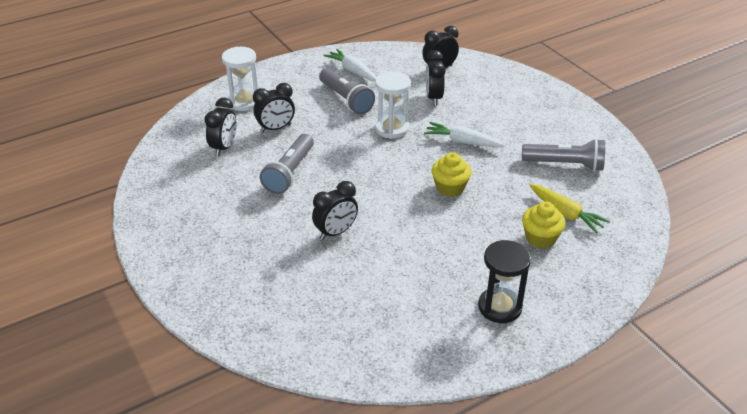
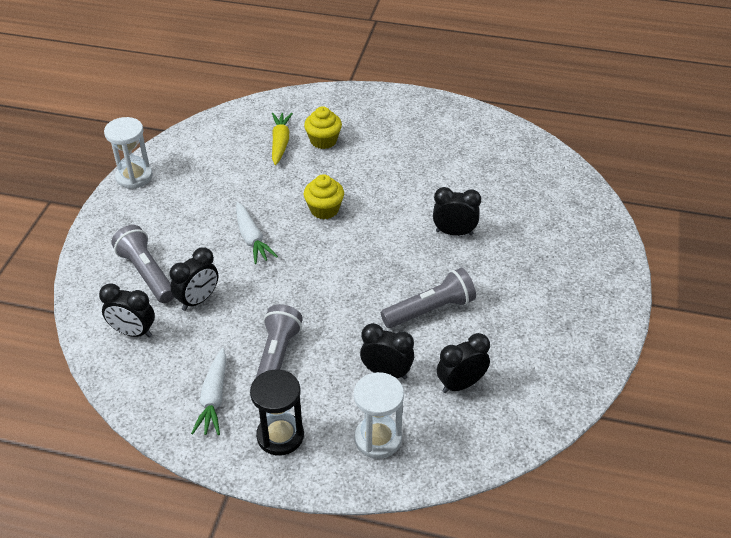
camera: 135 degrees left, 5 degrees up
(392, 128) = (285, 293): white hourglass -> white hourglass (134, 176)
(500, 307) = (412, 125): black hourglass -> black hourglass (280, 436)
(565, 164) = (216, 170): grey flashlight -> grey flashlight (147, 273)

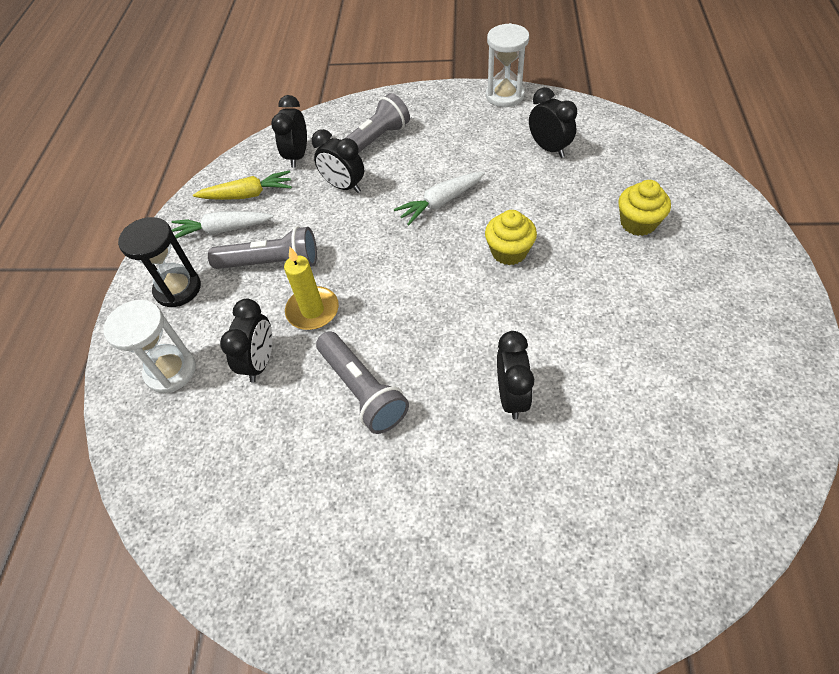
camera: 85 degrees right, 10 degrees up
(280, 143) = (613, 186): yellow carrot -> yellow carrot (247, 195)
(342, 334) = (312, 310): none -> yellow candle
(461, 384) = (246, 442): black clock -> black clock (549, 148)

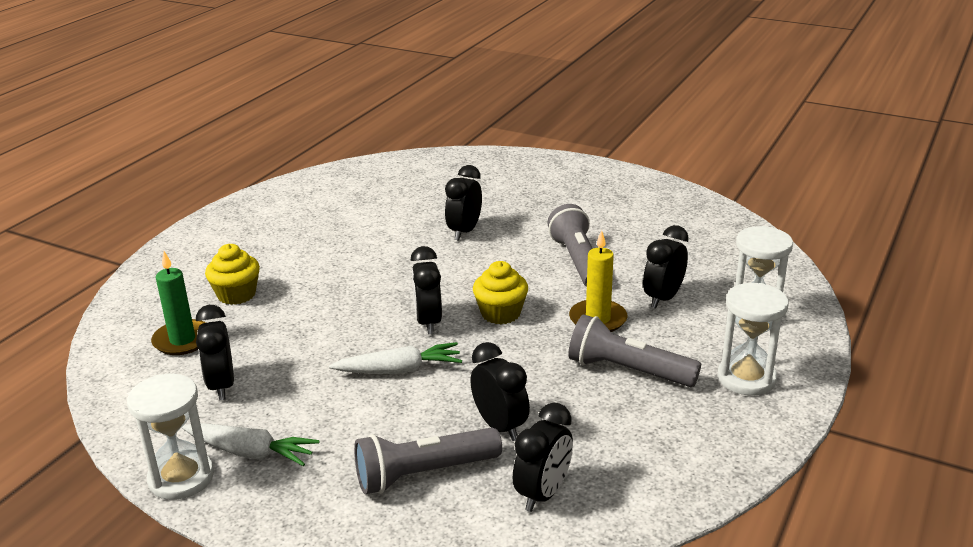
camera: 160 degrees left, 25 degrees down
(178, 289) = (746, 378): black hourglass -> white hourglass
(222, 230) = (682, 425): white carrot -> white carrot (251, 452)
(247, 195) = (637, 460): yellow carrot -> none
(453, 254) = (428, 322): none -> black clock
(509, 252) = (375, 308): yellow cupcake -> yellow cupcake (500, 313)
(621, 169) = (182, 340): none -> green candle

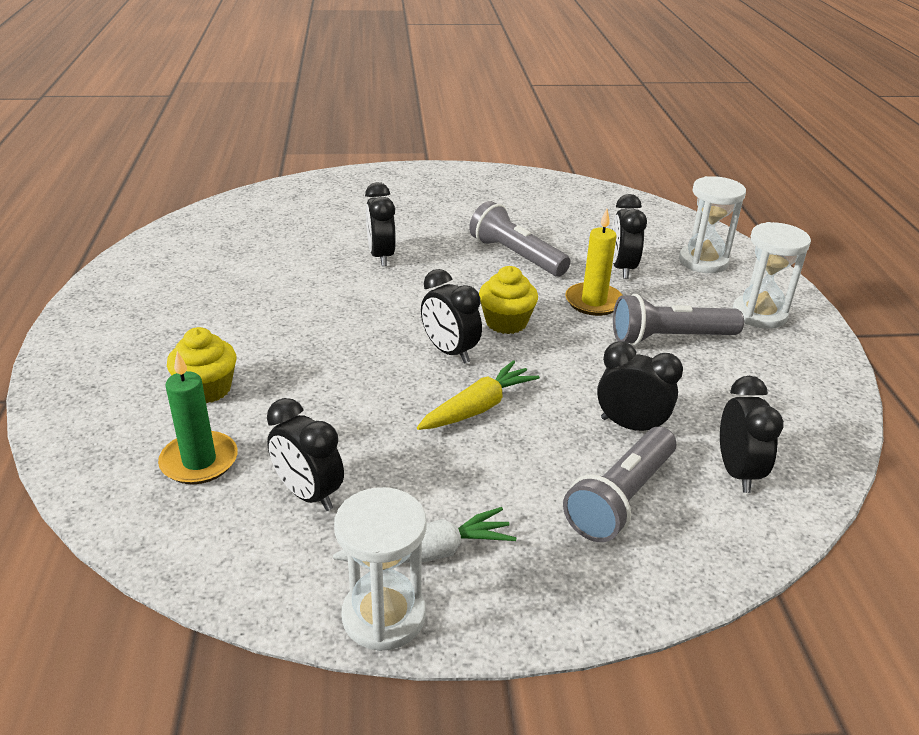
camera: 35 degrees left, 5 degrees up
(399, 370) = (478, 408): white carrot -> yellow carrot

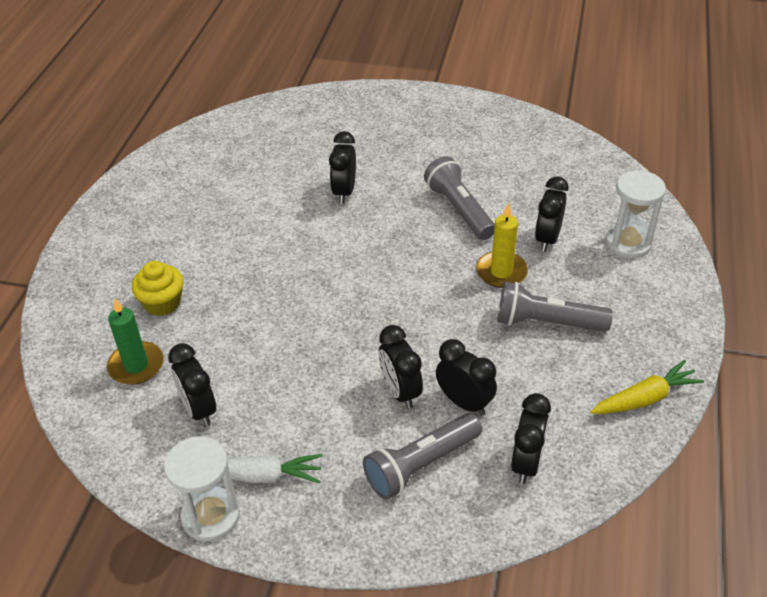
camera: 20 degrees right, 10 degrees up
(449, 352) = (355, 302): black clock -> black clock (400, 392)
(478, 408) = (353, 360): yellow carrot -> yellow carrot (645, 398)
(506, 322) = (415, 280): yellow cupcake -> none
(759, 314) = (644, 312): white hourglass -> none

